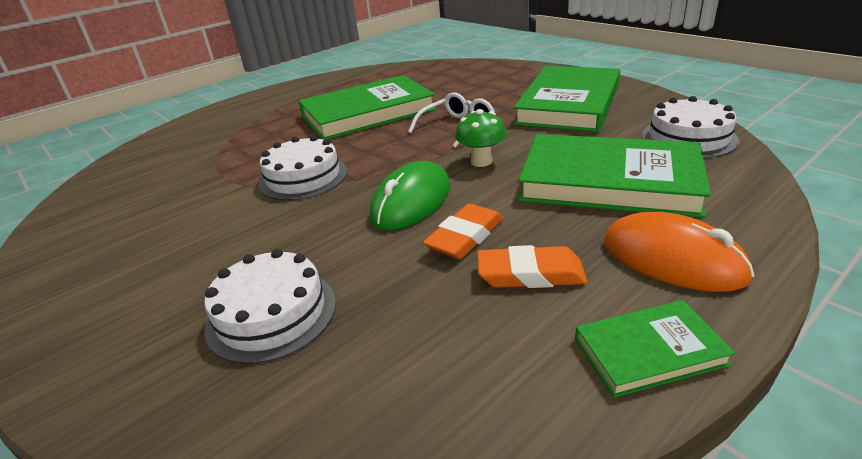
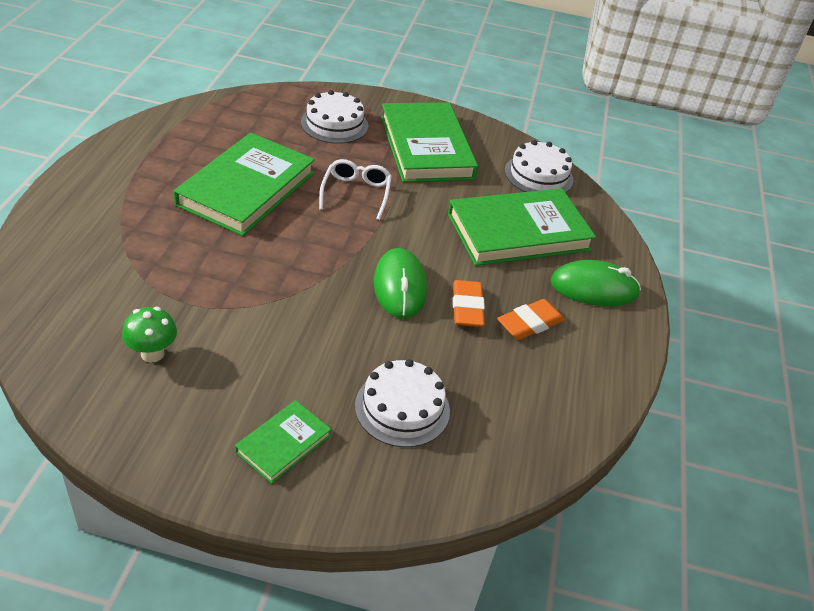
camera: 45 degrees left, 10 degrees up
(303, 177) = (278, 285): white cake -> white cake (334, 124)
(481, 161) = (414, 231): green mushroom -> green mushroom (152, 353)
(649, 351) = (619, 351): green book -> green book (283, 444)
(672, 259) = (594, 288): orange mouse -> green mouse

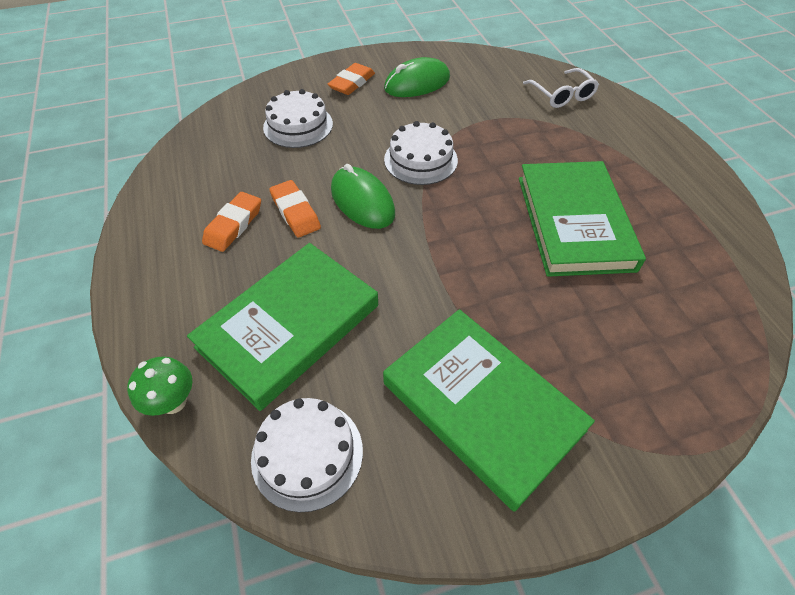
camera: 155 degrees right, 10 degrees up
(152, 353) = (469, 88): green mushroom -> green mushroom (173, 402)
(283, 444) = (352, 83): green book -> orange eraser
(334, 124) = (615, 371): white cake -> white cake (420, 159)
(356, 193) = (484, 276): white glasses -> white glasses (562, 95)
(594, 288) = (180, 296): green mouse -> green mouse (417, 83)

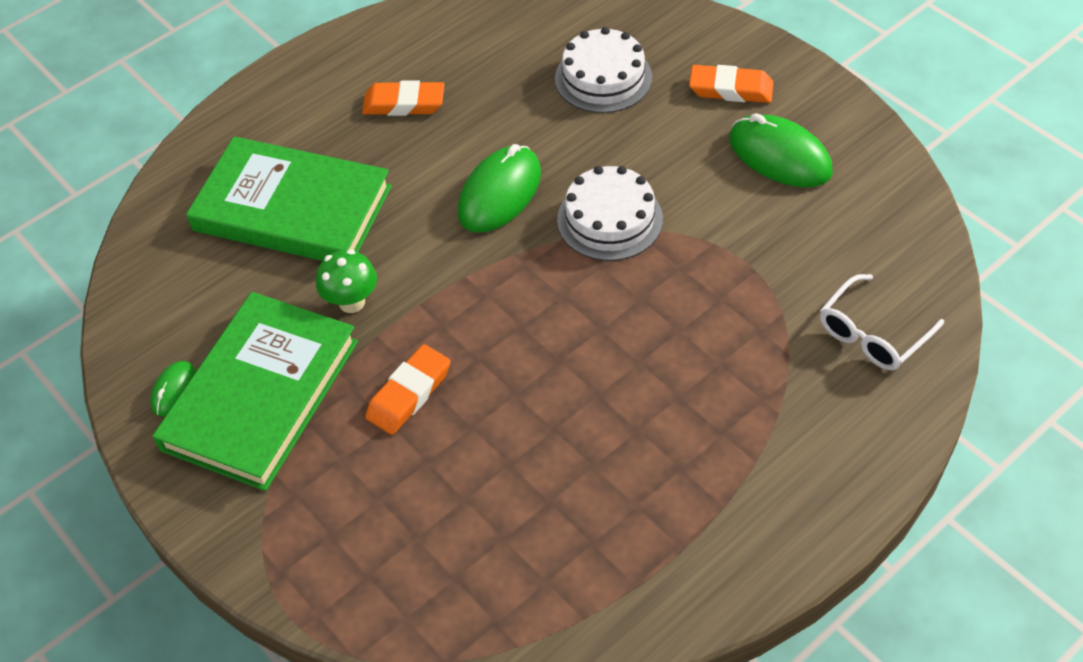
camera: 70 degrees right, 0 degrees up
(173, 402) = (179, 168): green mushroom -> green mushroom (352, 302)
(295, 212) = (450, 143): orange eraser -> orange eraser (409, 394)
(307, 454) = (163, 281): white cake -> none
(446, 479) = (174, 390): none -> green mouse
(574, 222) = (578, 414): green book -> none

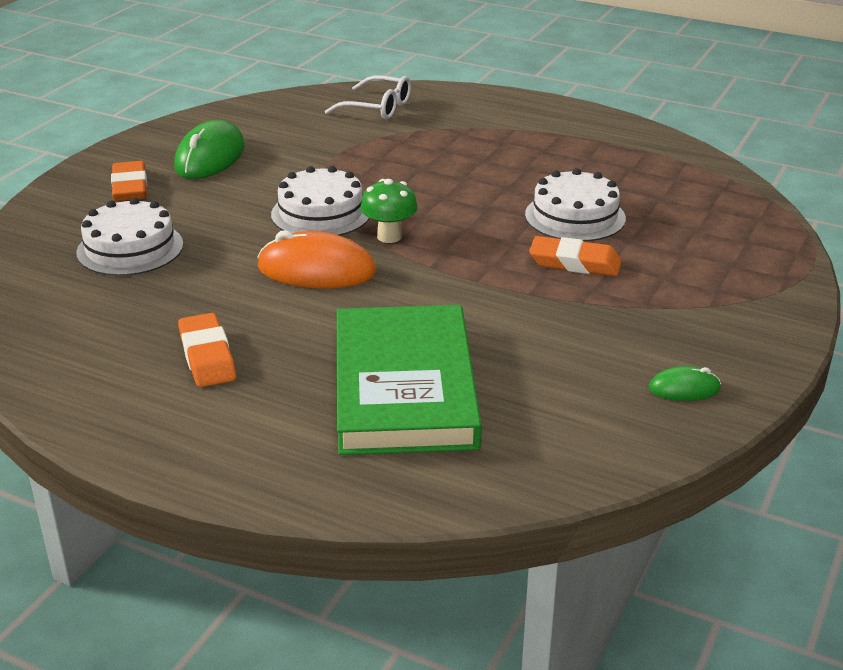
camera: 115 degrees left, 20 degrees down
(260, 395) = (643, 336): green book -> none
(352, 302) = (501, 316): green mushroom -> green mushroom (389, 236)
(500, 193) = (316, 270): green mouse -> orange mouse
(501, 433) = (575, 216): none -> white cake

